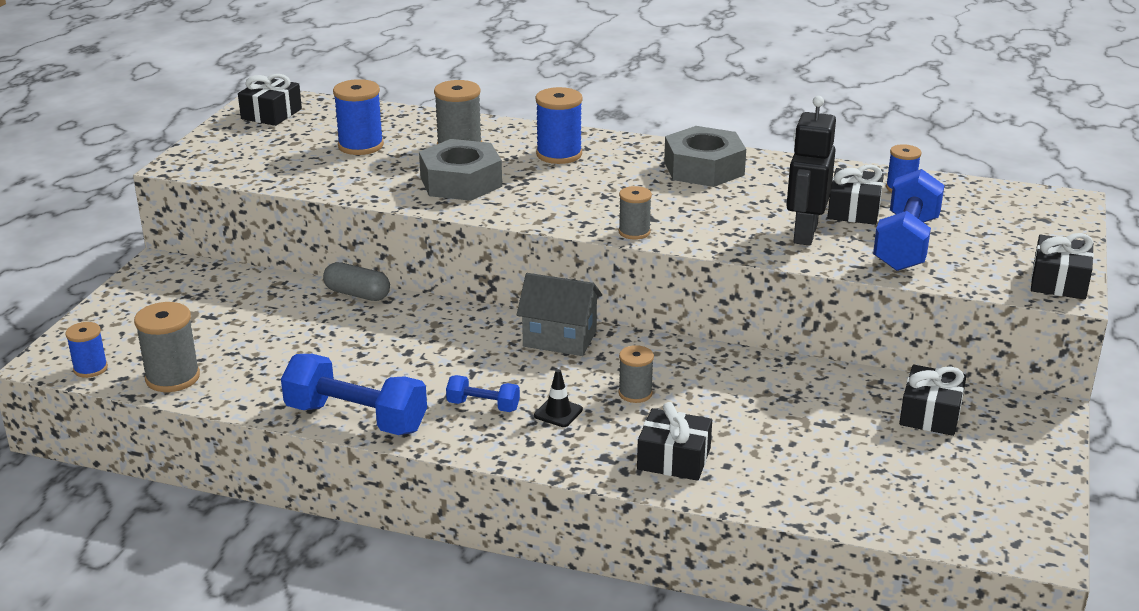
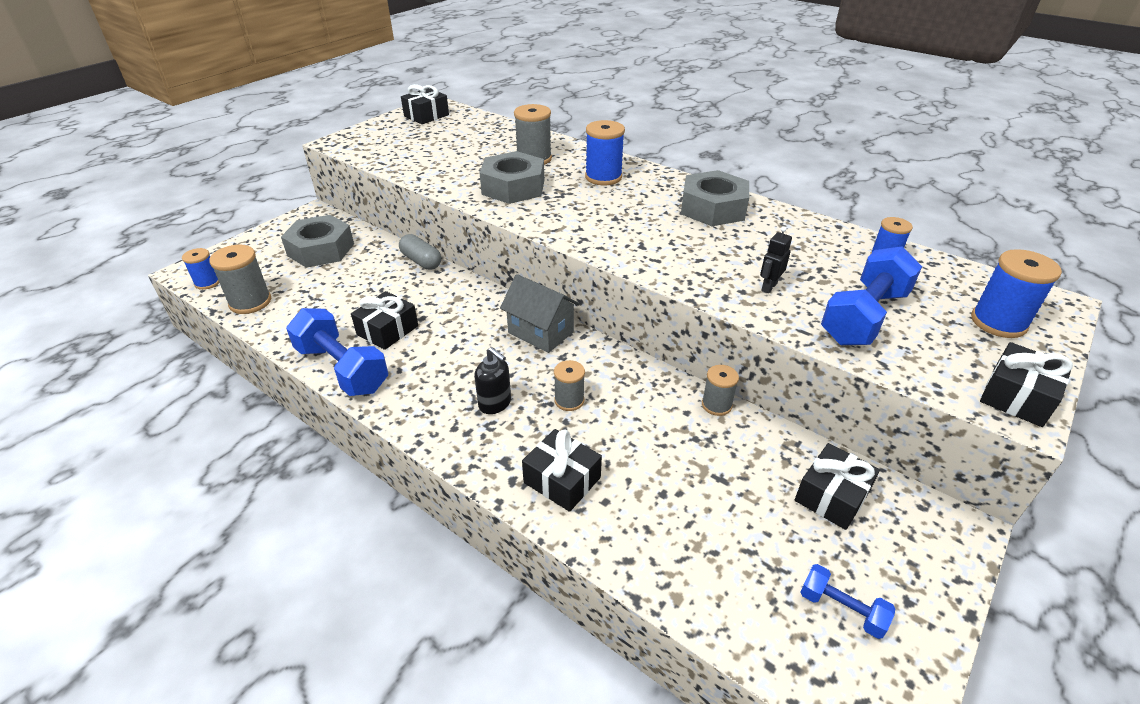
camera: 20 degrees right, 10 degrees up
(211, 305) = (321, 249): none -> grey nut
(360, 146) = (465, 147): blue spool -> blue spool (998, 322)
(483, 406) = (442, 381): blue dumbbell -> blue dumbbell (841, 609)
(558, 413) = (495, 403): black traffic cone -> black soap dispenser
(634, 232) = (618, 256): grey spool -> grey spool (716, 405)
(804, 234) = (769, 287): black robot -> black robot, size x0.50
(854, 210) = (828, 271): black gift -> black gift (387, 330)

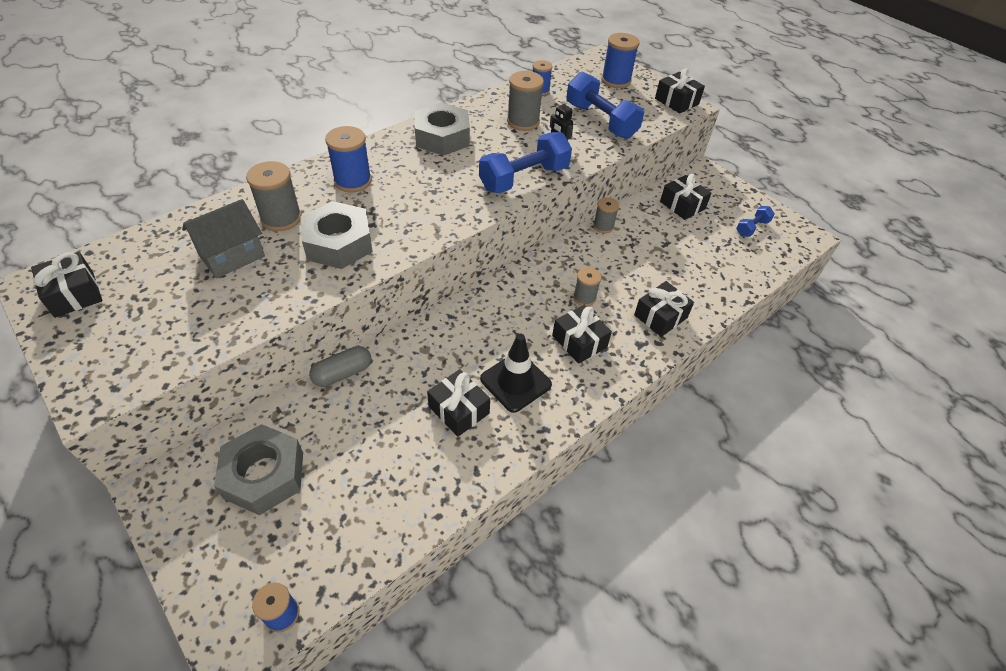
camera: 80 degrees left, 10 degrees up
(250, 302) = (354, 550): grey spool -> grey spool (523, 122)
(342, 369) = (508, 449): blue dumbbell -> blue dumbbell (524, 178)
(426, 361) = (515, 382): none -> black traffic cone
(495, 403) = (579, 341): black soap dispenser -> black gift
(541, 332) = (498, 299): grey house -> grey house (232, 256)

